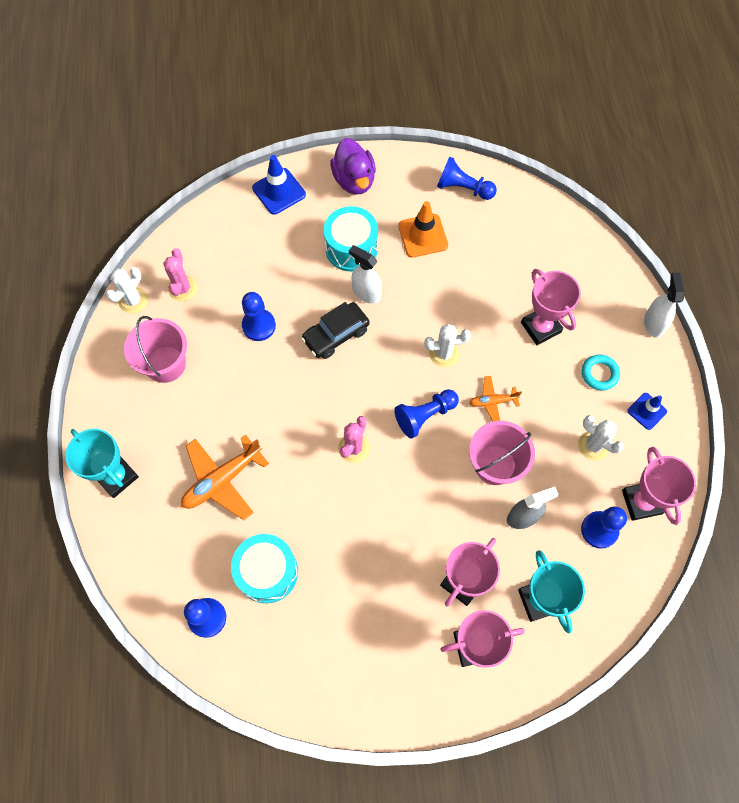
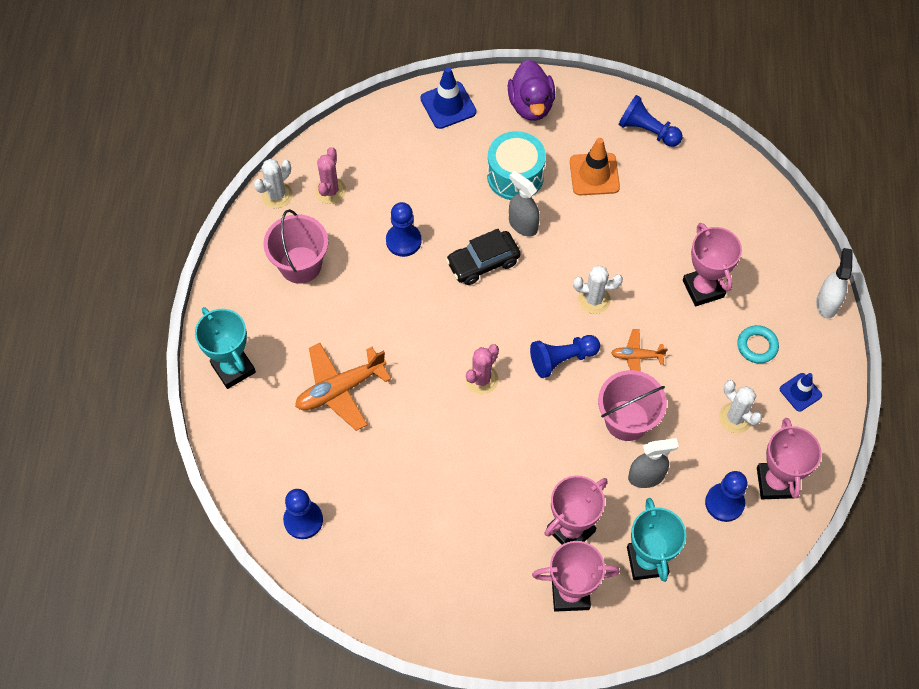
camera: 10 degrees right, 5 degrees down
(267, 572) = (371, 486): turquoise drum -> none
(366, 293) = (522, 225): white spray bottle -> grey spray bottle

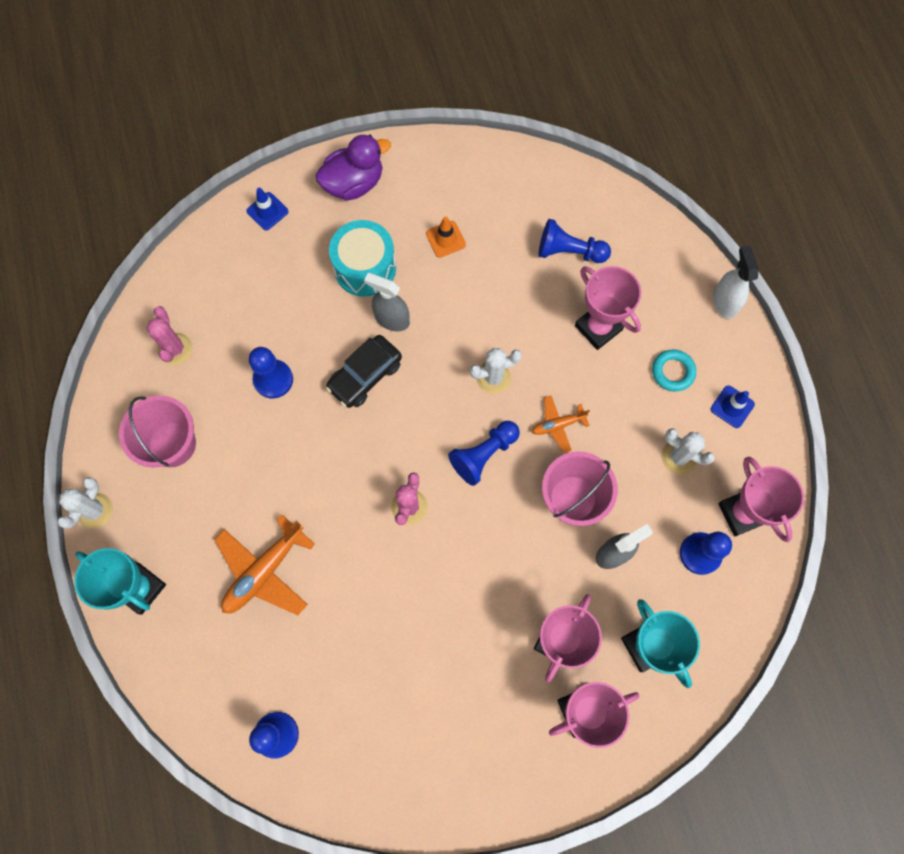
camera: 20 degrees left, 10 degrees up
(277, 195) = (119, 373): white cactus -> white cactus (95, 510)
(448, 105) = (267, 211): blue traffic cone -> blue traffic cone, size x0.64
(531, 105) = (354, 183): purple duck -> purple duck turned 90 degrees counterclockwise
(594, 174) = (445, 239): orange traffic cone -> orange traffic cone, size x0.64
(647, 131) = (482, 173): blue pawn -> blue pawn (569, 251)

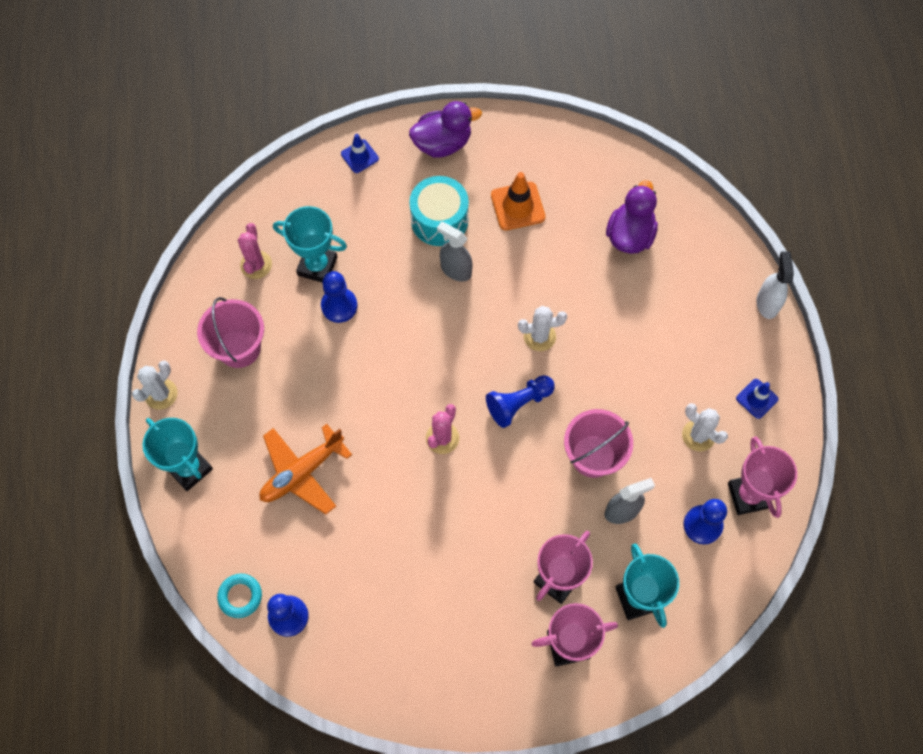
camera: 10 degrees right, 5 degrees down
(242, 339) = (317, 266): none -> turquoise trophy
(365, 375) = (423, 316): black car -> none
(445, 239) = (517, 206): orange traffic cone -> orange traffic cone, size x1.55
(558, 425) = (591, 388): orange plane -> none
(569, 251) = (630, 235): blue pawn -> purple duck
(598, 328) = (644, 307): pink trophy -> none
(673, 372) = (707, 358): turquoise ring -> turquoise ring (240, 596)

